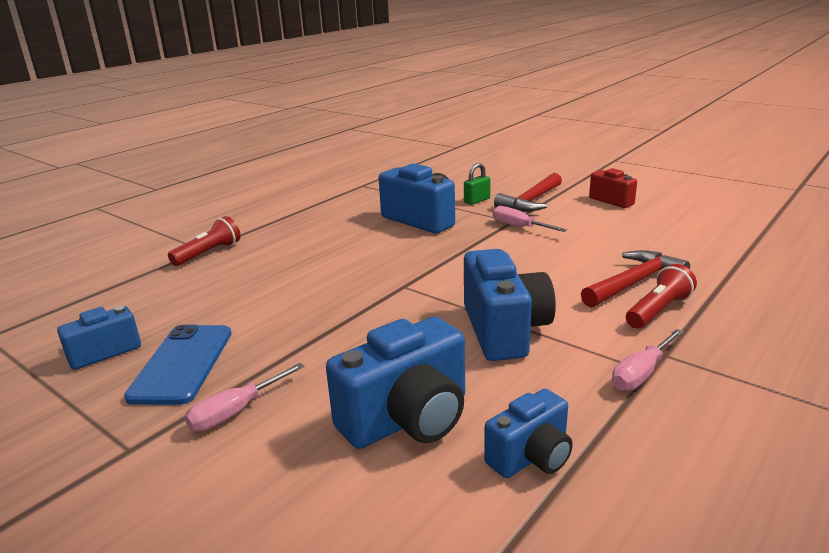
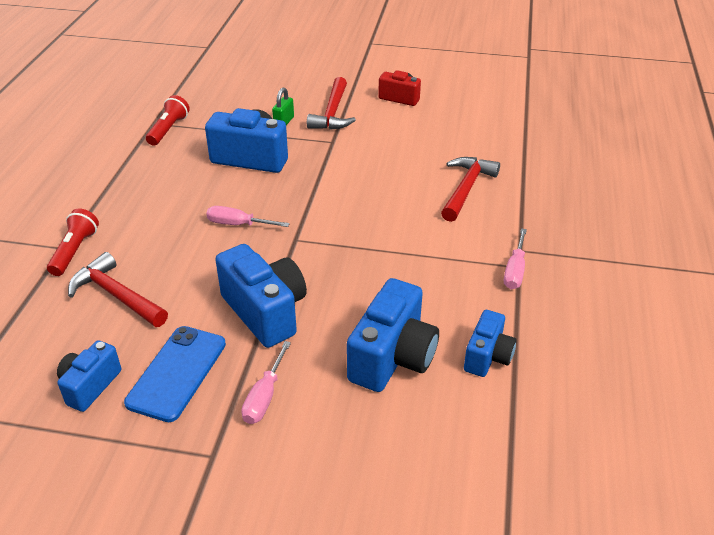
camera: 30 degrees left, 15 degrees up
(182, 364) = (177, 373): blue phone -> blue phone turned 45 degrees clockwise
(203, 291) = (117, 295): none -> red hammer
(504, 330) = (404, 261): blue camera -> blue camera (265, 312)
(519, 227) = (344, 148): pink screwdriver -> pink screwdriver (238, 224)
(658, 311) = (496, 211): red flashlight -> red flashlight (168, 129)

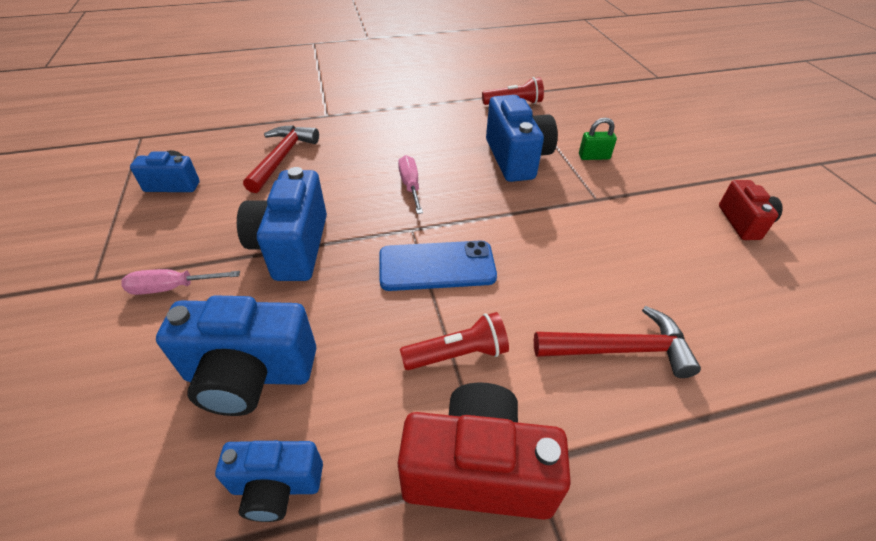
camera: 65 degrees right, 5 degrees up
(75, 251) = (326, 121): red flashlight -> red flashlight (458, 354)
(177, 373) = (196, 222): blue phone -> blue phone (437, 266)
(265, 312) = (292, 247): blue camera -> blue camera turned 150 degrees clockwise
(332, 113) = (647, 182): red hammer -> none
(515, 270) = (478, 470): pink screwdriver -> red camera

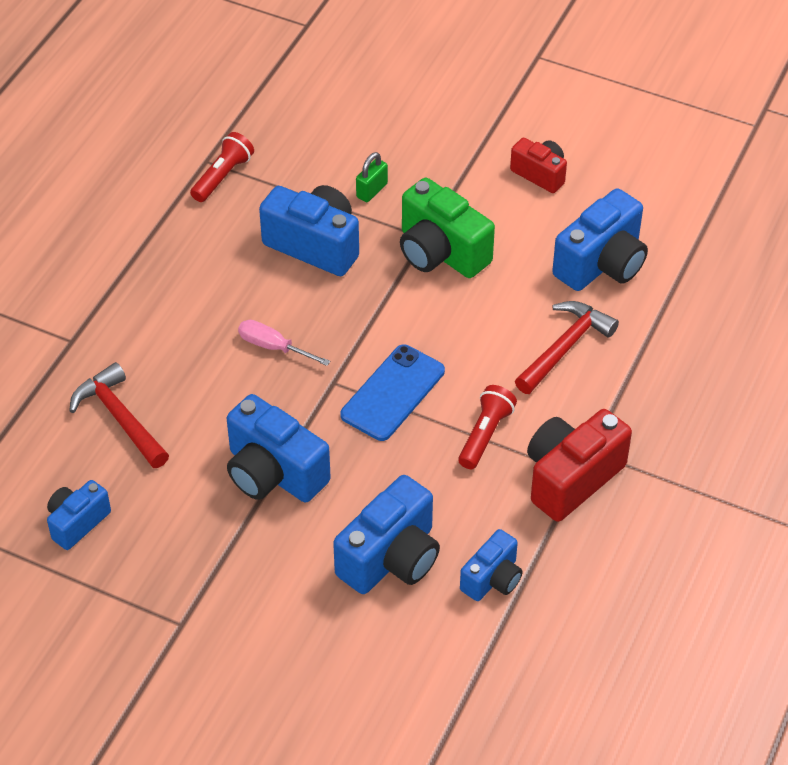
camera: 50 degrees left, 5 degrees up
(173, 288) = (247, 573): pink screwdriver -> none
(596, 214) = (440, 252): none -> green camera
(736, 315) = (602, 264): none -> blue camera

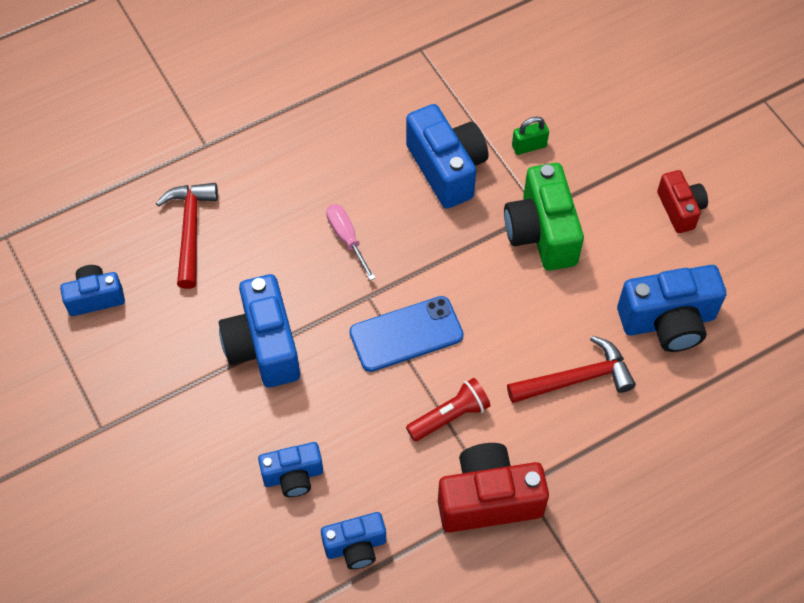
camera: 35 degrees right, 10 degrees up
(222, 176) = (422, 69): red flashlight -> none
(391, 558) = (293, 476): blue camera -> blue camera, size x0.59

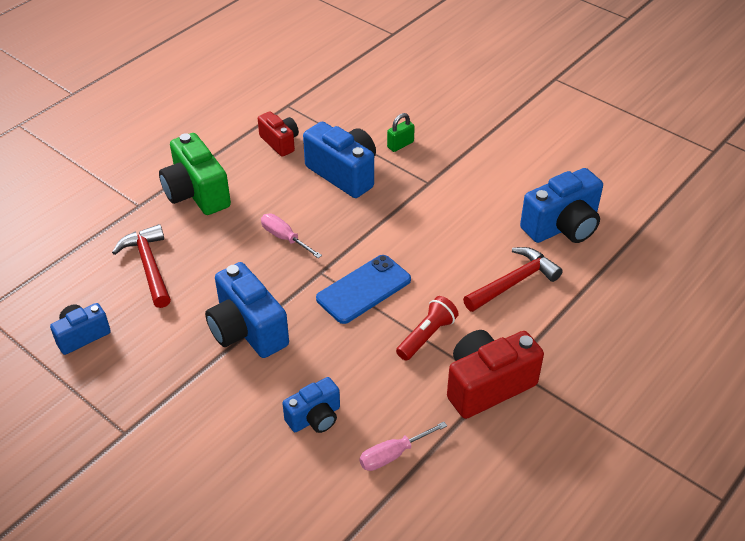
camera: 20 degrees left, 15 degrees down
(355, 546) = (393, 454): blue camera -> pink screwdriver
(541, 233) = (437, 195): green camera -> green camera (196, 193)
(680, 209) = (532, 156): red camera -> red camera (280, 142)

